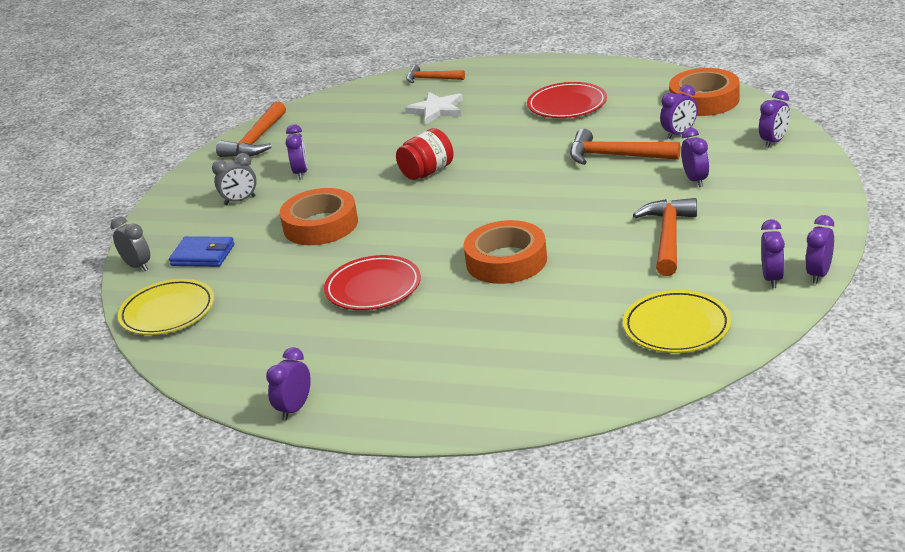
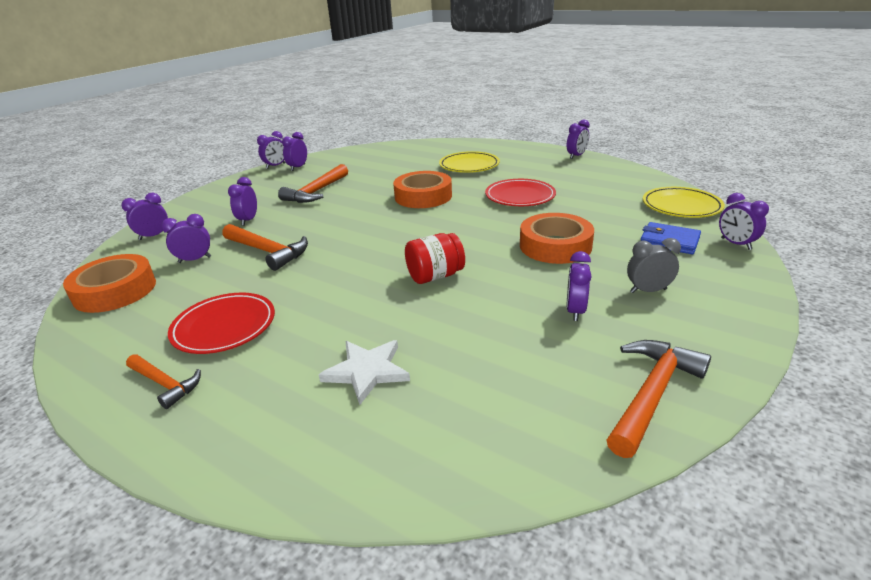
camera: 165 degrees left, 0 degrees up
(137, 266) = (735, 244): grey clock -> purple clock
(431, 79) = (321, 463): orange hammer -> orange hammer (165, 384)
(676, 327) = (367, 158): yellow plate -> yellow plate (469, 166)

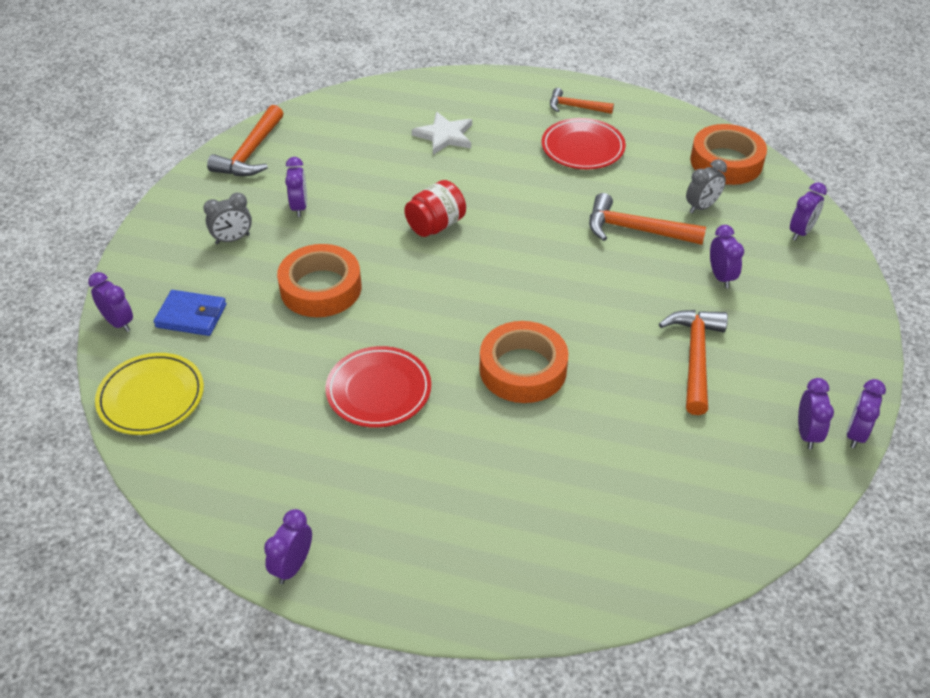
camera: 160 degrees right, 15 degrees up
(195, 260) = (701, 207): purple clock -> grey clock
(469, 166) = (492, 488): yellow plate -> none

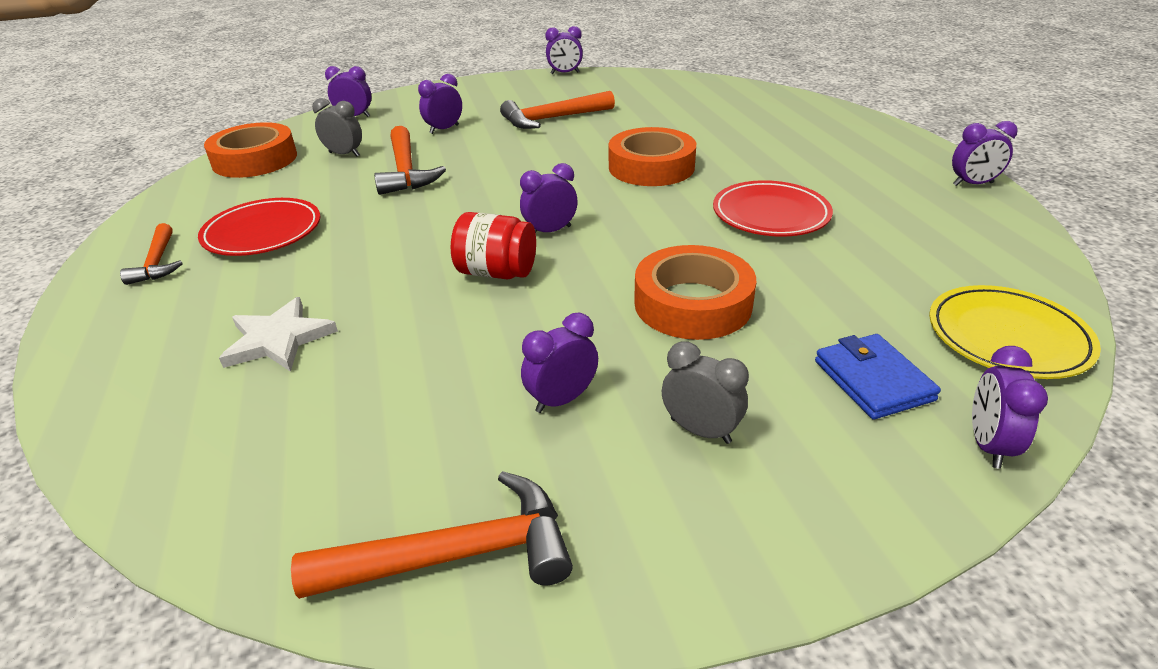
camera: 120 degrees left, 10 degrees down
(807, 434) = (582, 82): purple clock -> purple clock (550, 231)

